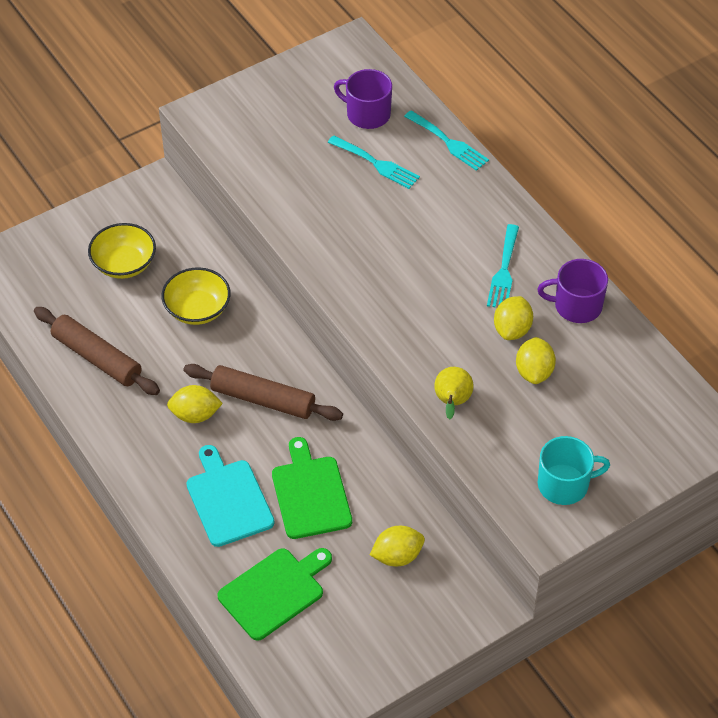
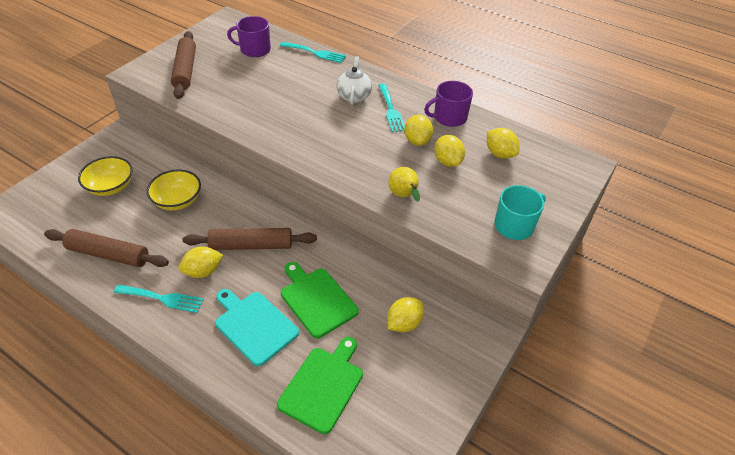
camera: 25 degrees left, 5 degrees down
(262, 127) = (185, 70): none -> brown rolling pin
(377, 164) = (274, 73): turquoise fork -> turquoise fork (163, 298)
(465, 234) = (354, 96): none -> white teapot
(610, 382) = (499, 154): none -> yellow lemon

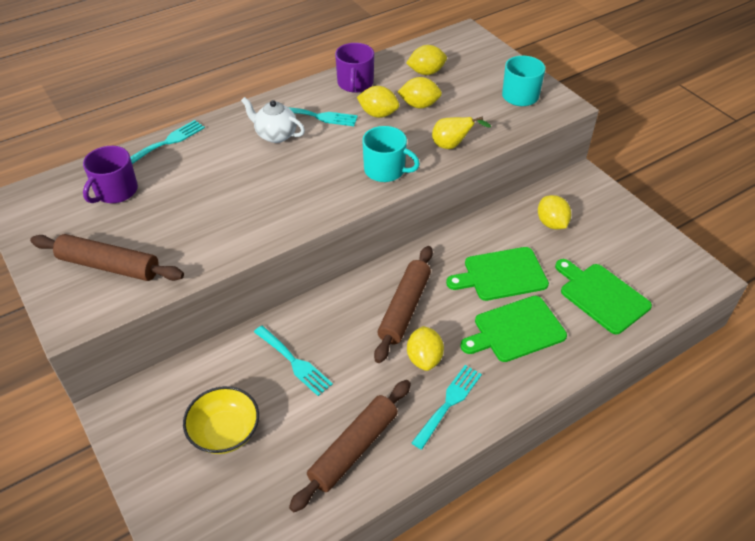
camera: 65 degrees left, 0 degrees up
(177, 200) = (294, 362): yellow bowl -> turquoise fork
(254, 325) = (516, 330): turquoise cutting board -> green cutting board
(346, 164) = (385, 170): none -> turquoise mug

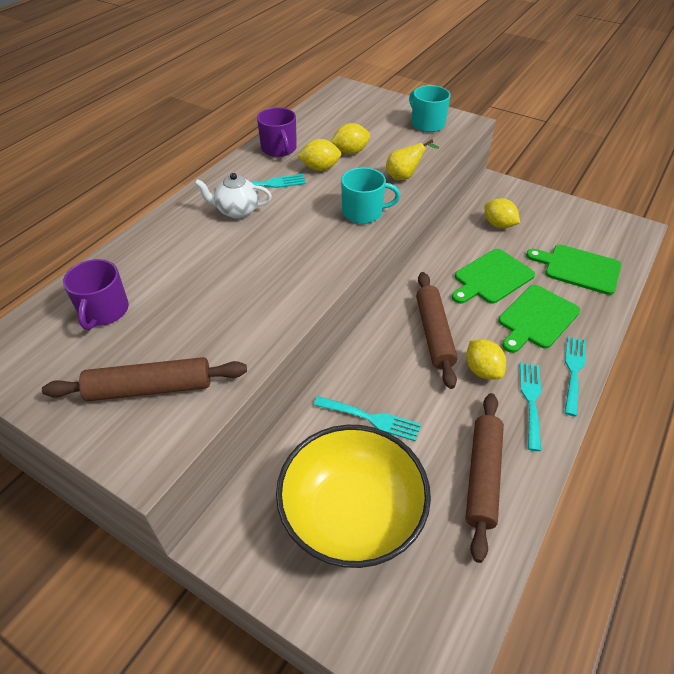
camera: 25 degrees left, 0 degrees up
(168, 142) = (129, 247): turquoise fork -> turquoise fork (573, 371)
(225, 432) = (352, 514): yellow bowl -> yellow bowl, size x1.78
(426, 72) = (335, 125): yellow lemon -> none

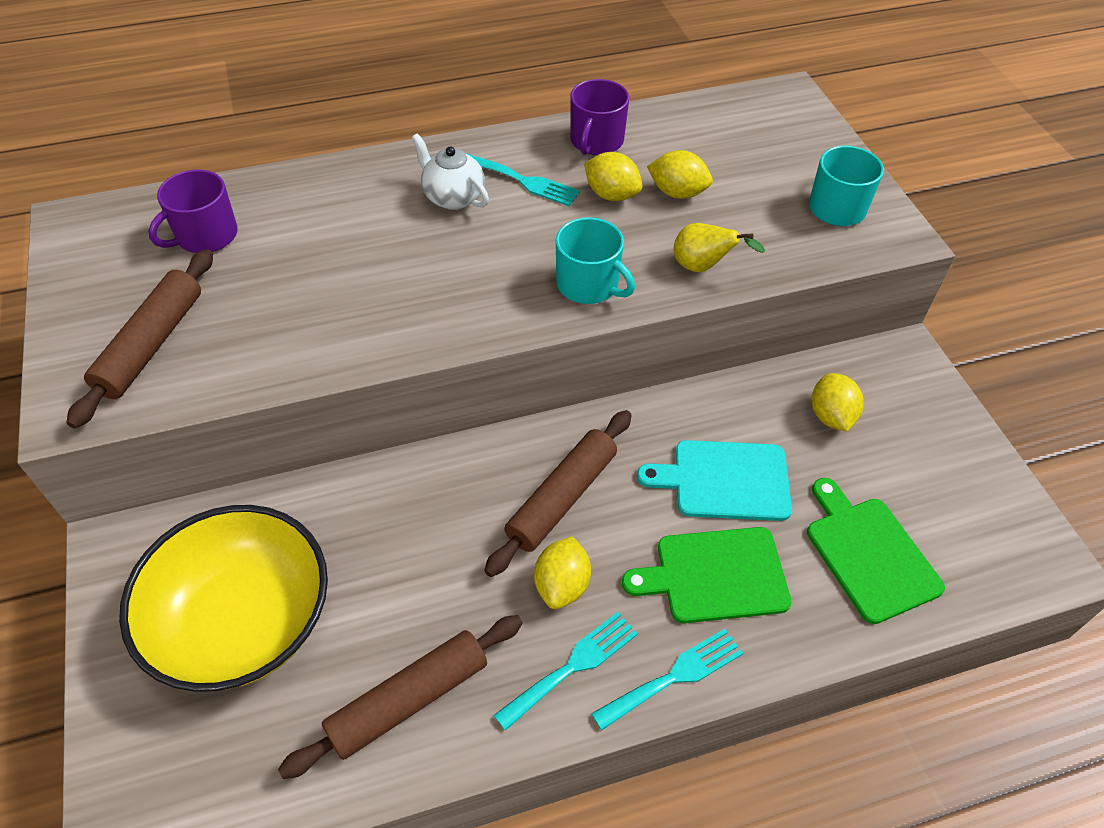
camera: 40 degrees right, 5 degrees up
(150, 388) = (151, 345): brown rolling pin -> brown rolling pin turned 75 degrees clockwise
(371, 419) = (376, 541): turquoise fork -> none
(491, 277) = (725, 480): green cutting board -> turquoise cutting board

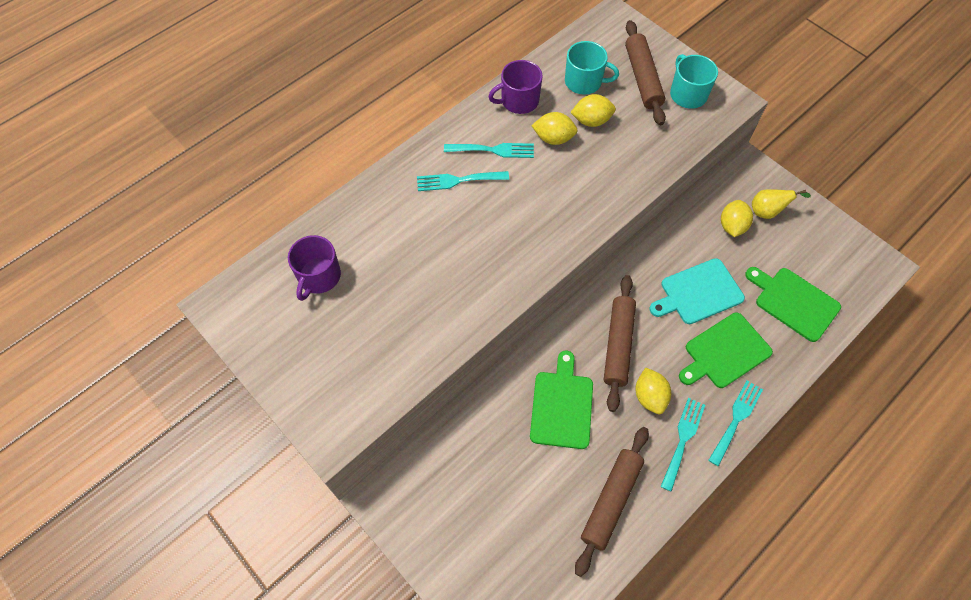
camera: 25 degrees left, 10 degrees up
(151, 345) = (345, 368): brown rolling pin -> brown rolling pin (642, 78)
(243, 621) = (491, 504): yellow bowl -> none
(429, 540) = (562, 406): none -> green cutting board
(453, 197) = (458, 180): white teapot -> turquoise fork
(588, 285) = (580, 209): turquoise mug -> turquoise mug (584, 82)
(596, 141) = (519, 101): purple mug -> purple mug turned 75 degrees clockwise
(703, 267) = (637, 169): yellow pear -> yellow pear (767, 211)
(830, 416) = (732, 226): yellow lemon -> yellow lemon turned 45 degrees clockwise

